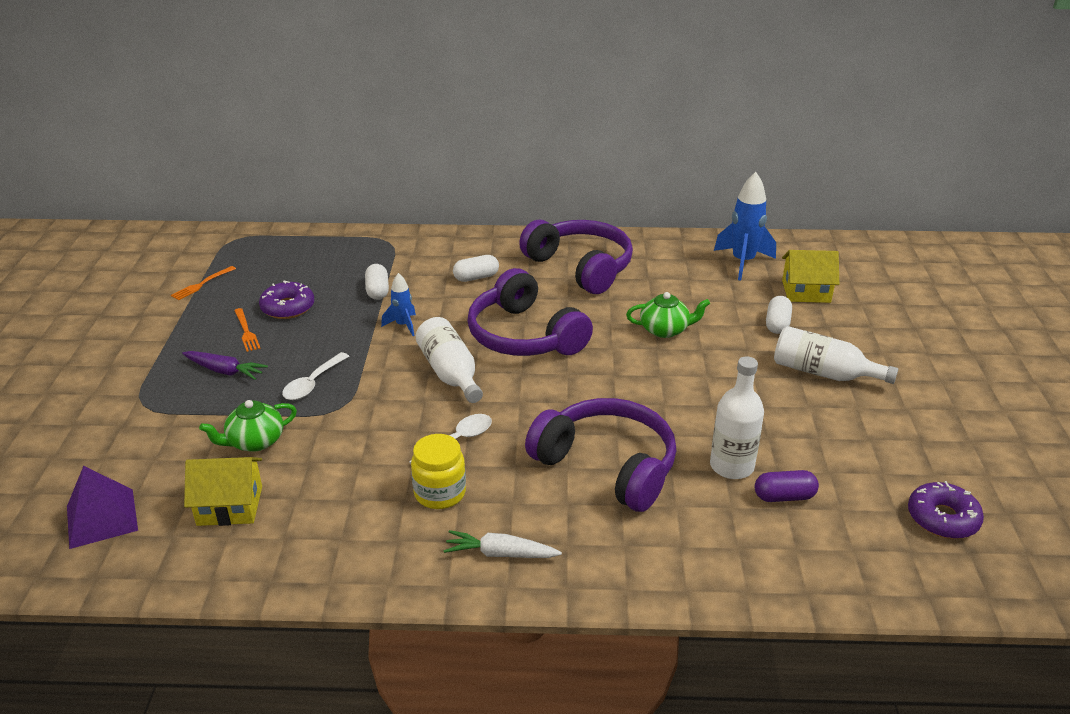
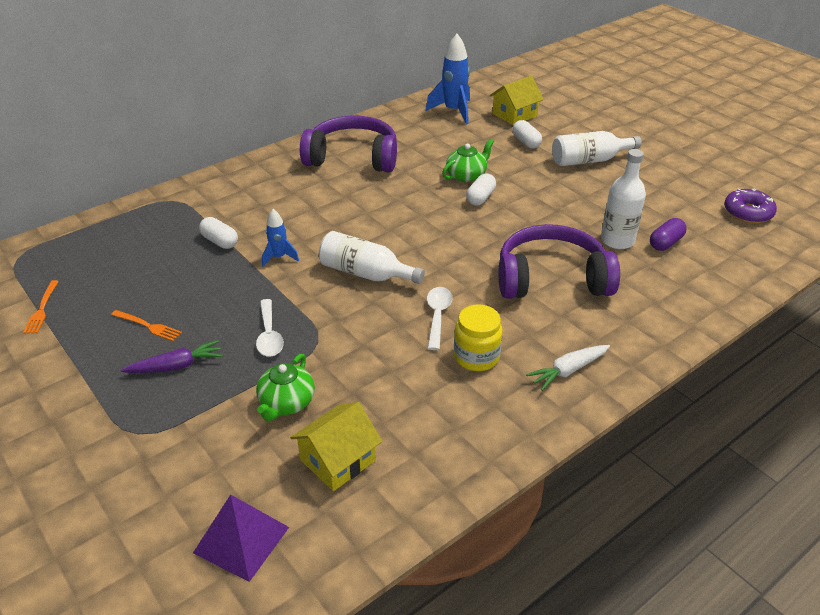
camera: 40 degrees left, 5 degrees up
(288, 307) = (158, 289): purple donut -> none
(476, 277) = (286, 197): white capsule -> white capsule (480, 198)
(524, 336) = (381, 222): purple headphones -> none

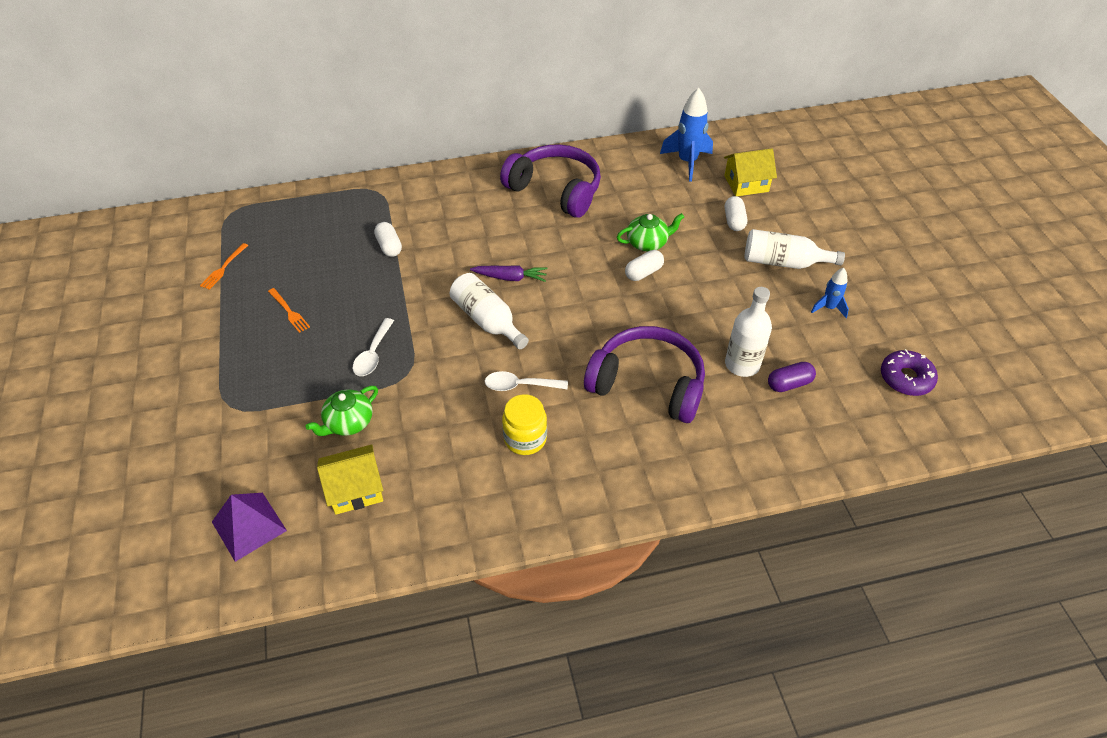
camera: 25 degrees right, 10 degrees up
(176, 366) = (288, 357): purple carrot -> purple carrot (510, 278)
(279, 257) = (427, 279): blue rocket -> blue rocket (828, 308)
(437, 316) = (520, 385): white spoon -> white spoon turned 120 degrees counterclockwise
(568, 371) = (594, 483): white carrot -> none

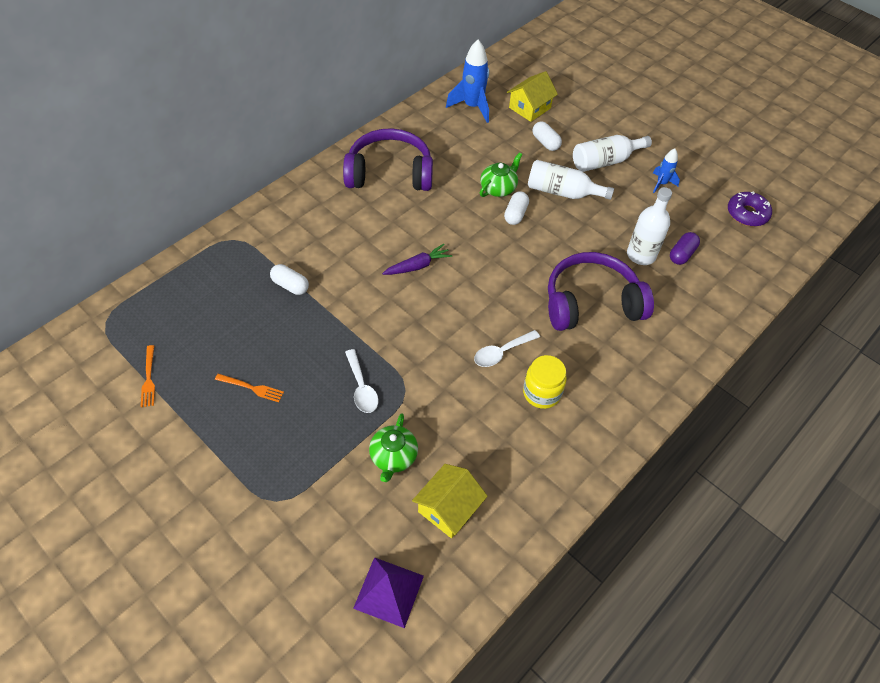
camera: 35 degrees left, 5 degrees up
(487, 320) = (430, 311): white bottle -> white bottle (562, 192)

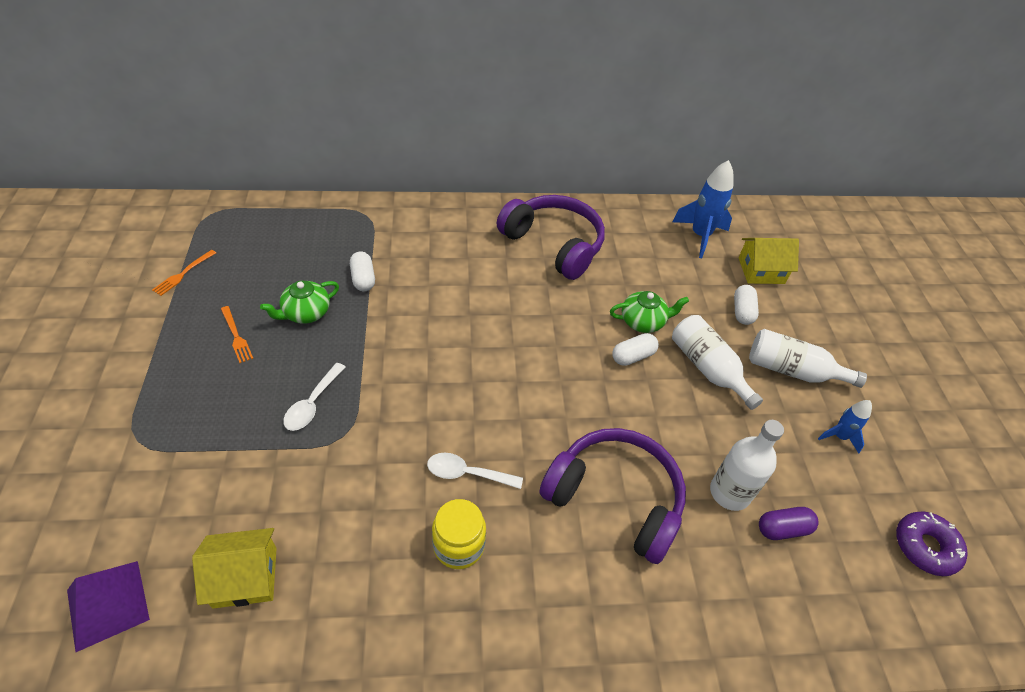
camera: 40 degrees right, 5 degrees down
(393, 457) = (261, 486): green teapot -> green teapot (305, 313)
(417, 266) = (484, 337): purple carrot -> none

